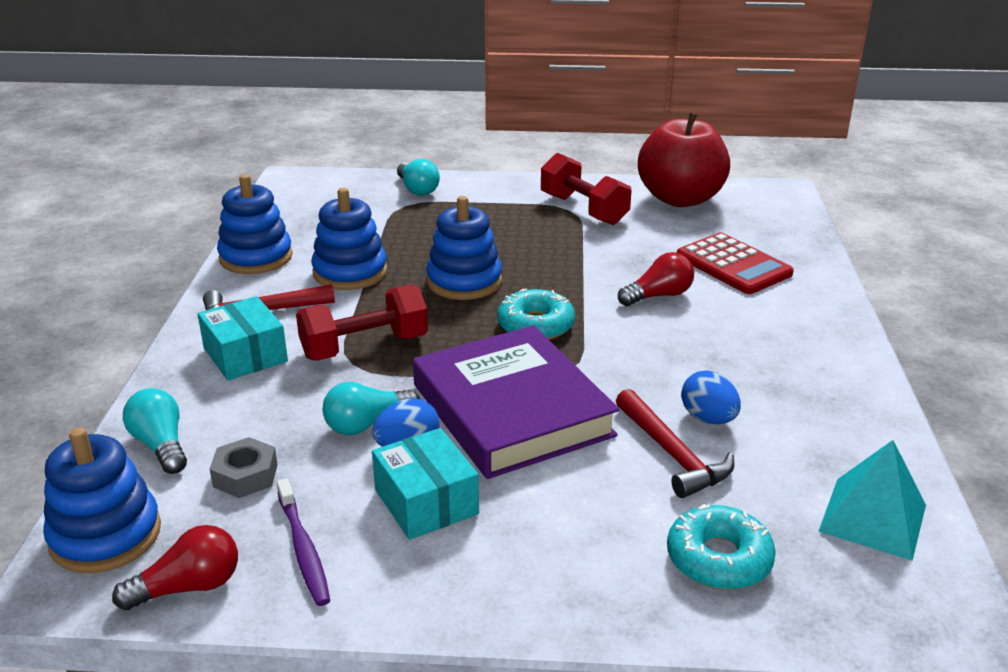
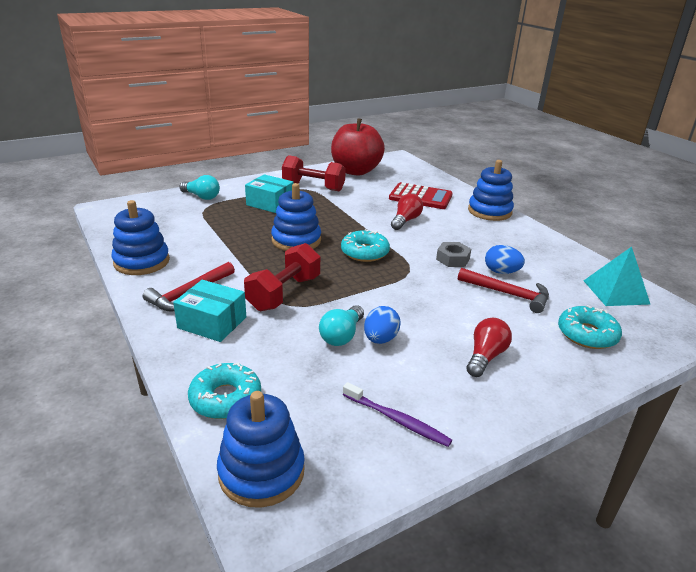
camera: 35 degrees left, 0 degrees up
(161, 445) = (225, 398): turquoise light bulb -> turquoise donut
(189, 587) = (359, 475): red light bulb -> red light bulb (485, 357)
(245, 475) = (307, 393): grey nut -> grey nut (452, 259)
(350, 272) = (219, 254): blue stacking toy -> blue stacking toy (489, 211)
(426, 502) = (428, 364): turquoise box -> turquoise box (270, 203)
(512, 410) = (408, 299): purple book -> none

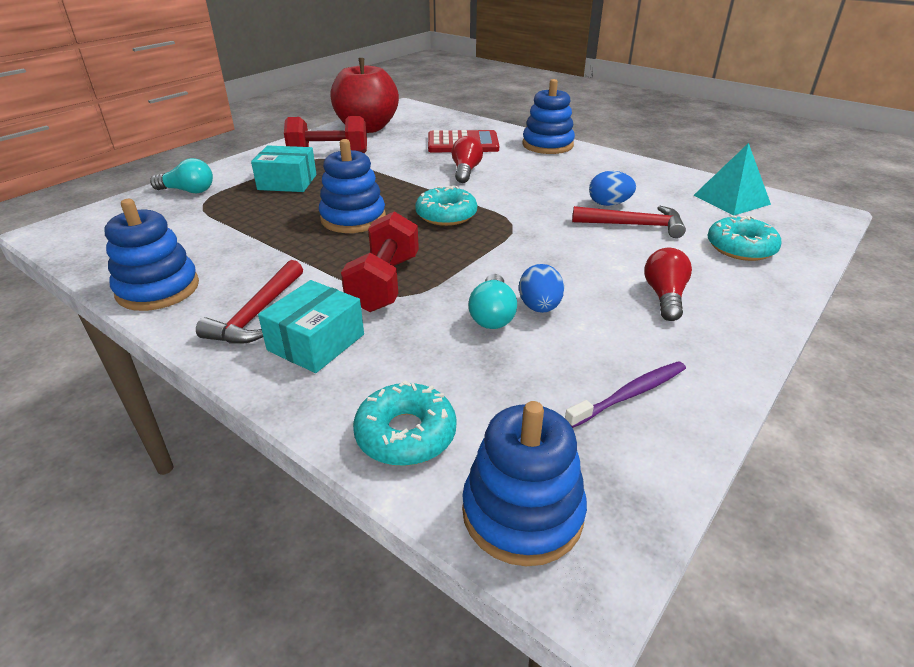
camera: 20 degrees left, 5 degrees up
(212, 322) = (316, 342): turquoise box -> turquoise box turned 60 degrees counterclockwise
(397, 420) = (630, 394): purple toothbrush -> purple toothbrush turned 45 degrees counterclockwise
(452, 259) = (548, 201): grey nut -> none

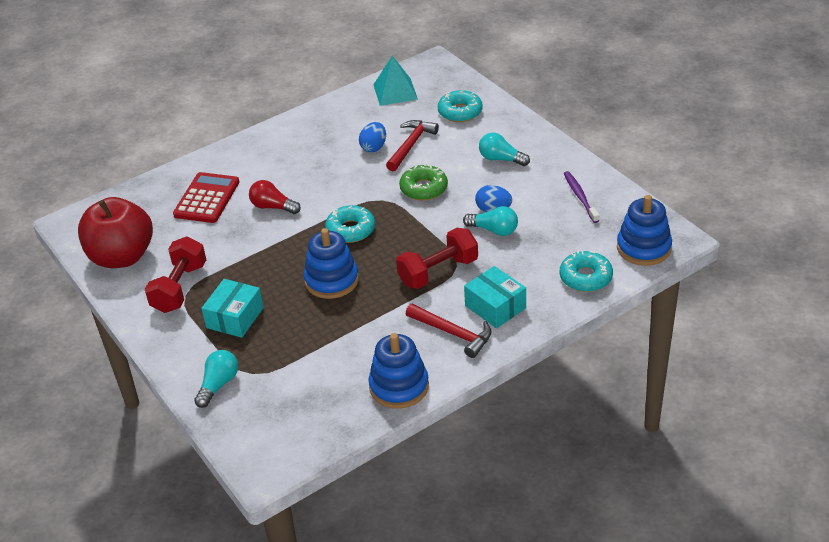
camera: 70 degrees left, 5 degrees up
(384, 283) = (438, 272): red dumbbell -> red dumbbell turned 60 degrees counterclockwise
(547, 145) = (243, 150): blue stacking toy -> none
(552, 247) = (424, 188): none -> green donut
(664, 296) = (501, 159): red light bulb -> turquoise light bulb

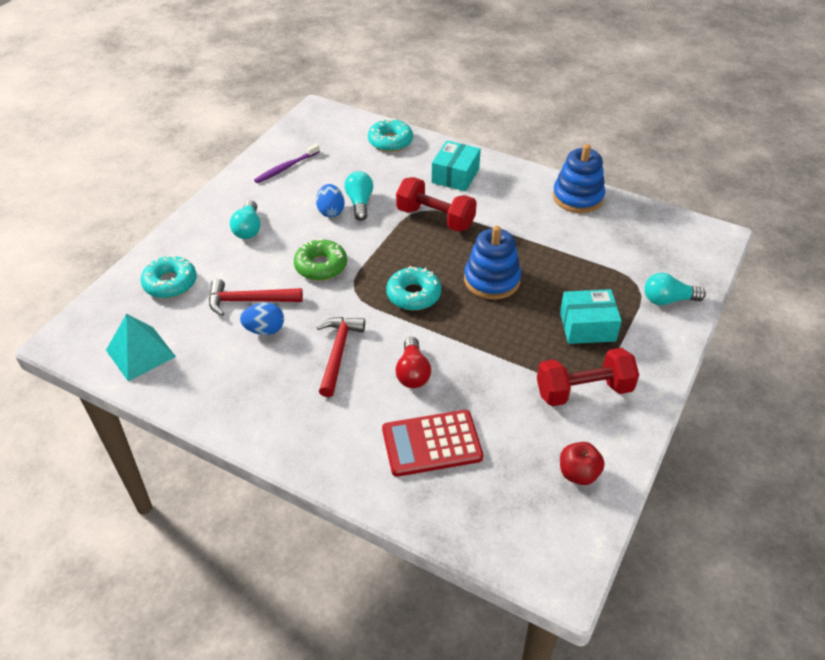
camera: 120 degrees left, 5 degrees up
(122, 257) = (578, 473): red apple -> red apple, size x0.46
(453, 333) = (501, 188): red hammer -> red hammer (338, 353)
(643, 248) = (337, 123): blue stacking toy -> none

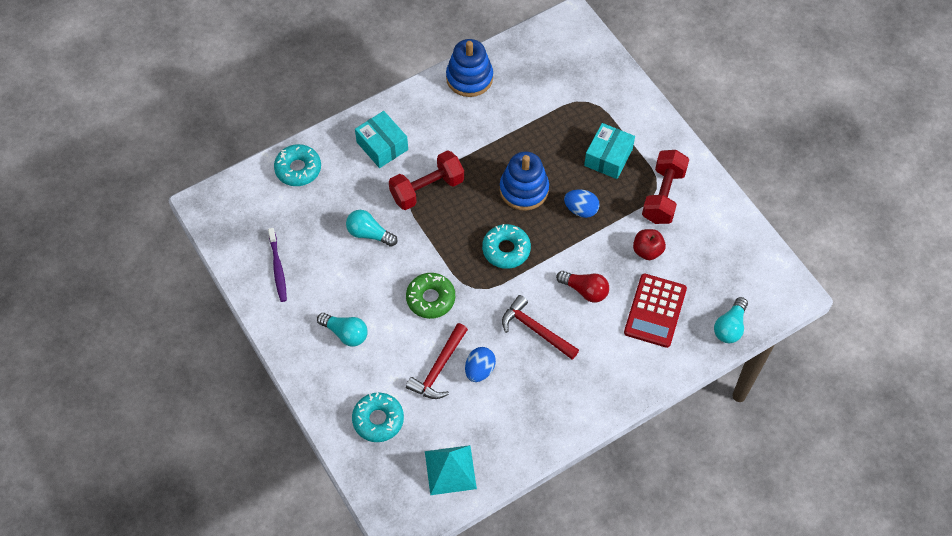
camera: 60 degrees left, 15 degrees up
(331, 211) = (365, 260): blue egg -> blue egg (581, 210)
(578, 473) = (726, 239): red apple -> red apple (647, 251)
(668, 300) = (614, 93): turquoise light bulb -> turquoise light bulb (730, 327)

